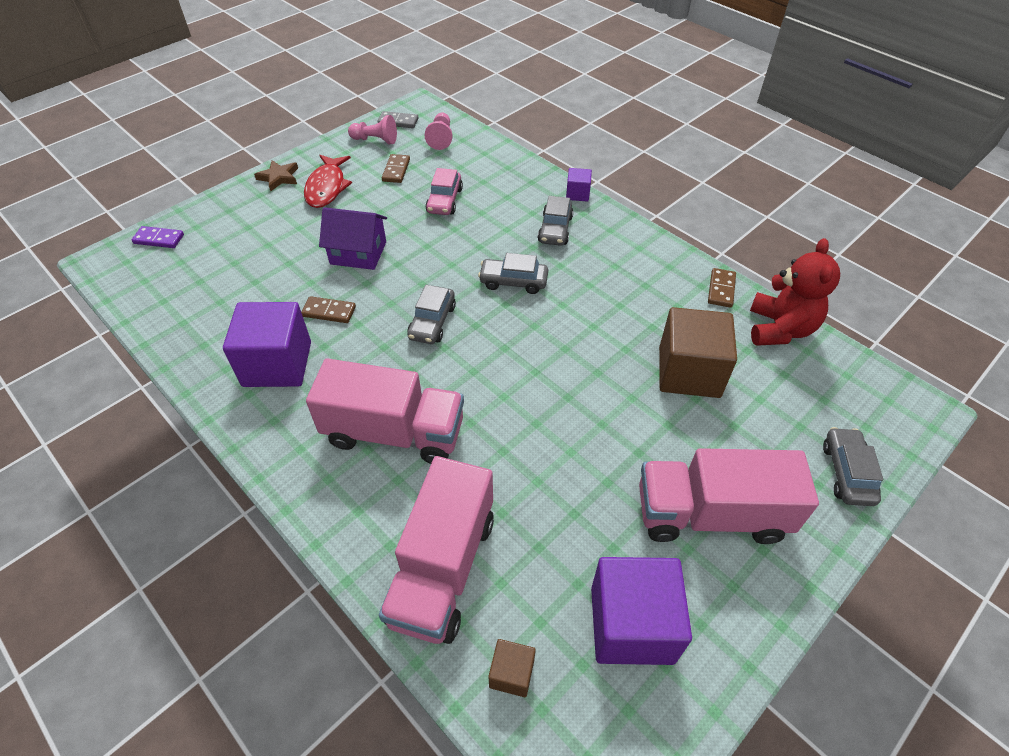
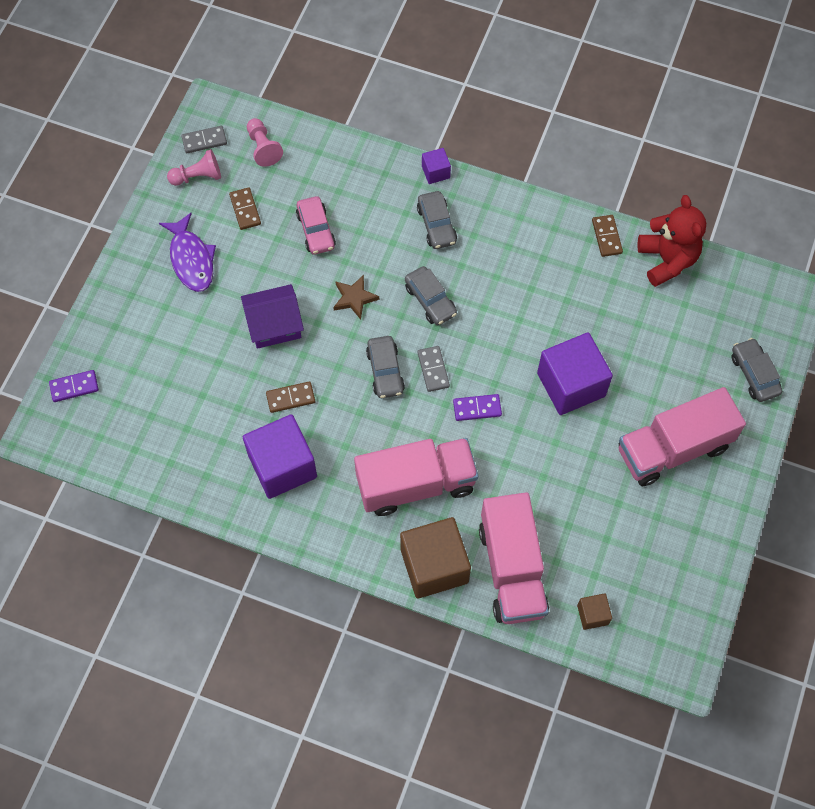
camera: 25 degrees left, 15 degrees up
(279, 177) = (134, 266): brown star -> brown star (354, 298)
(327, 187) = (191, 259): red fish -> purple fish
(480, 337) = (433, 369): none -> grey domino
(503, 387) = (477, 408): none -> purple domino
(513, 282) = (430, 300): grey car -> grey car turned 105 degrees counterclockwise
(631, 624) = (652, 550): purple cube -> purple cube (571, 384)
(689, 372) = (613, 333): brown cube -> brown cube (434, 566)

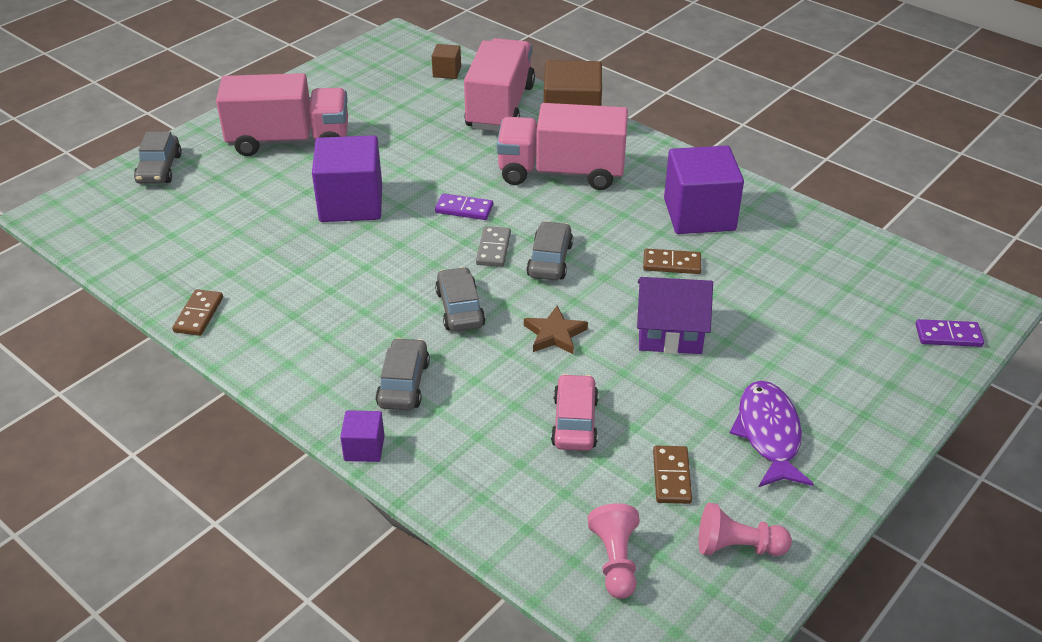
camera: 160 degrees left, 25 degrees down
(204, 141) = (714, 603): grey domino -> none
(667, 260) = (151, 275): red teddy bear -> none

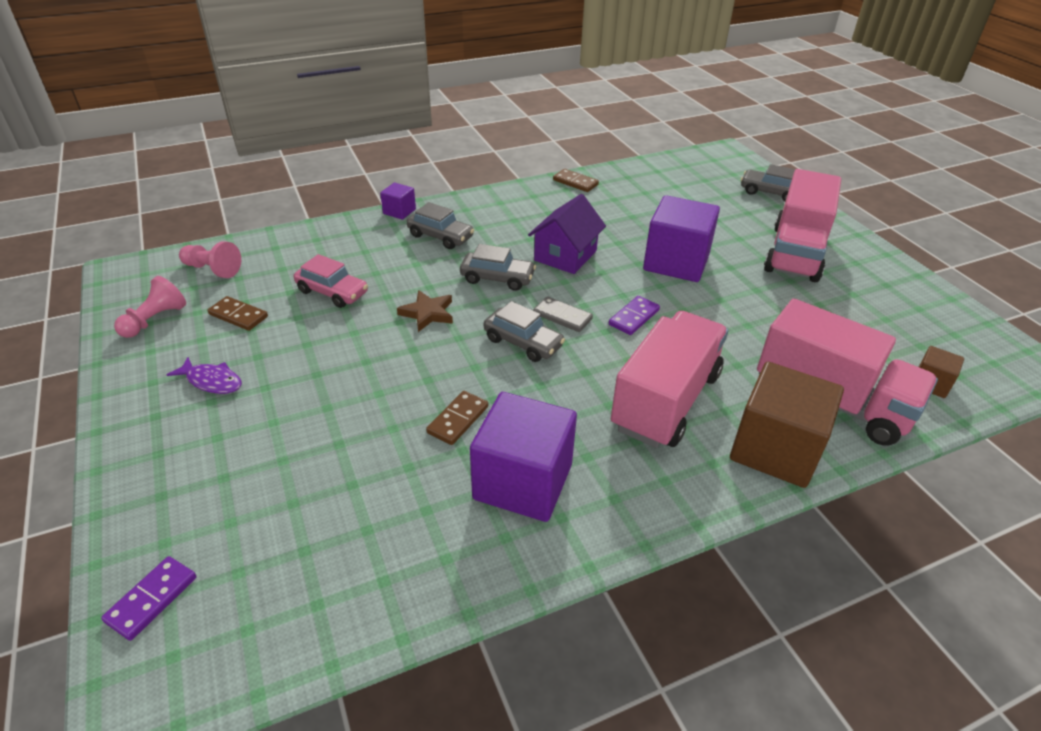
camera: 115 degrees right, 0 degrees up
(669, 333) = (370, 376): purple house -> purple house (565, 255)
(768, 434) = (212, 381): purple fish -> purple fish, size x0.63

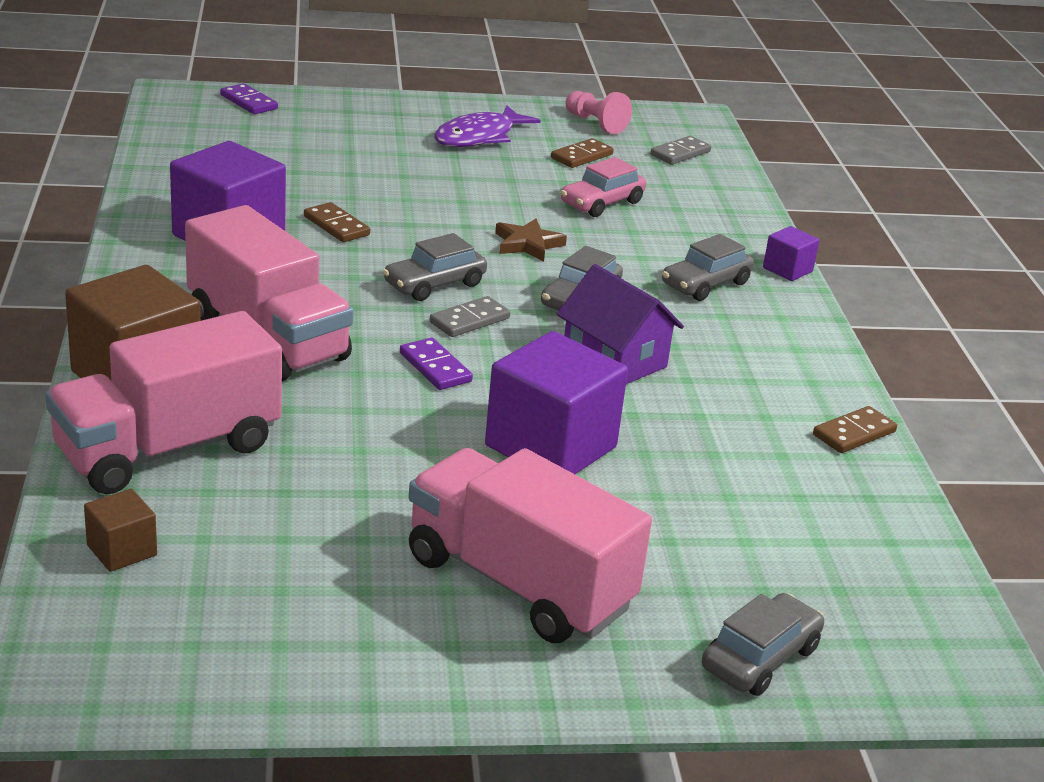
camera: 105 degrees right, 10 degrees down
(212, 381) = (479, 137): purple fish -> purple fish, size x1.58
(213, 269) = (680, 153): pink pawn -> grey domino

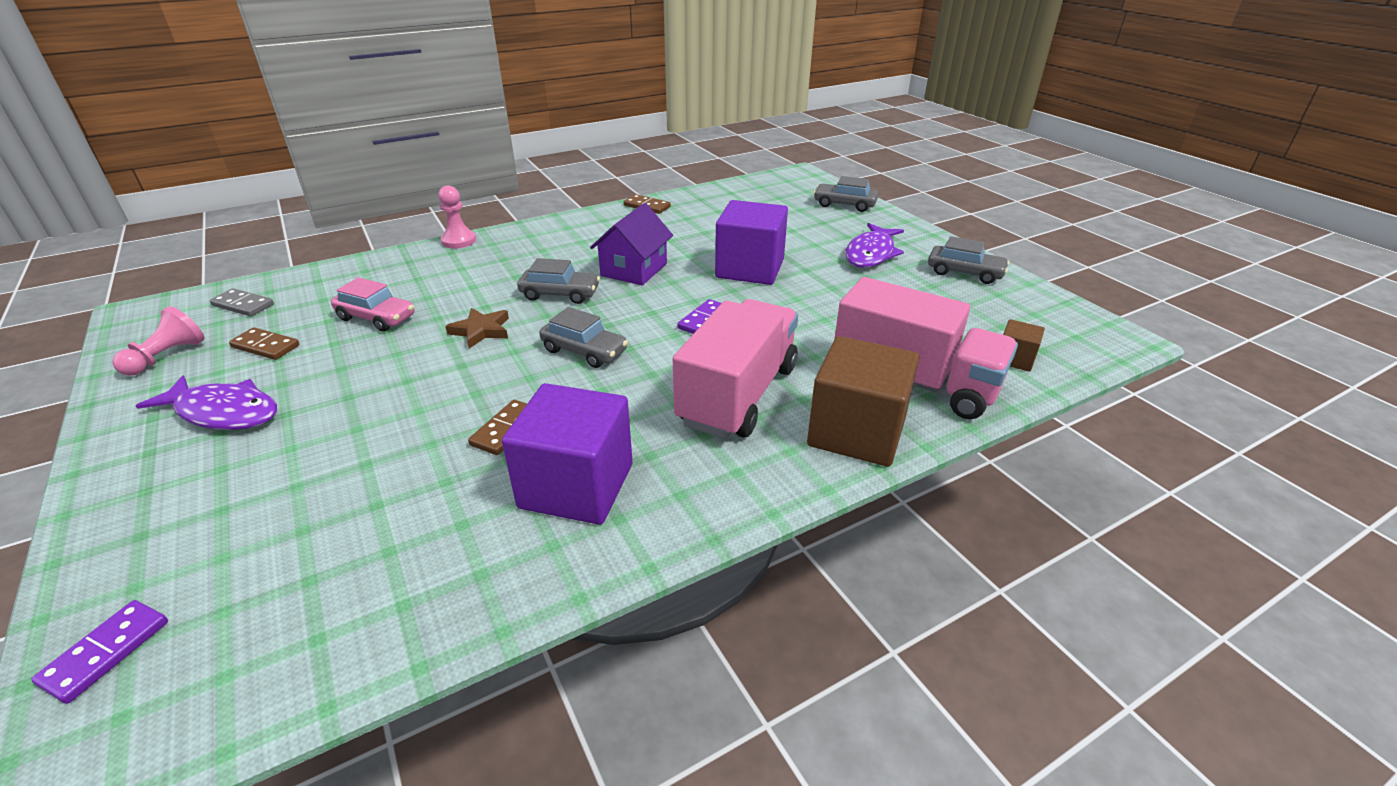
camera: 110 degrees left, 5 degrees up
(469, 320) = (628, 324): grey domino -> none
(518, 583) = (871, 254): pink truck -> purple fish
(705, 284) = (501, 260): grey car -> grey car (964, 273)
(787, 270) = (459, 241): purple cube -> pink pawn

